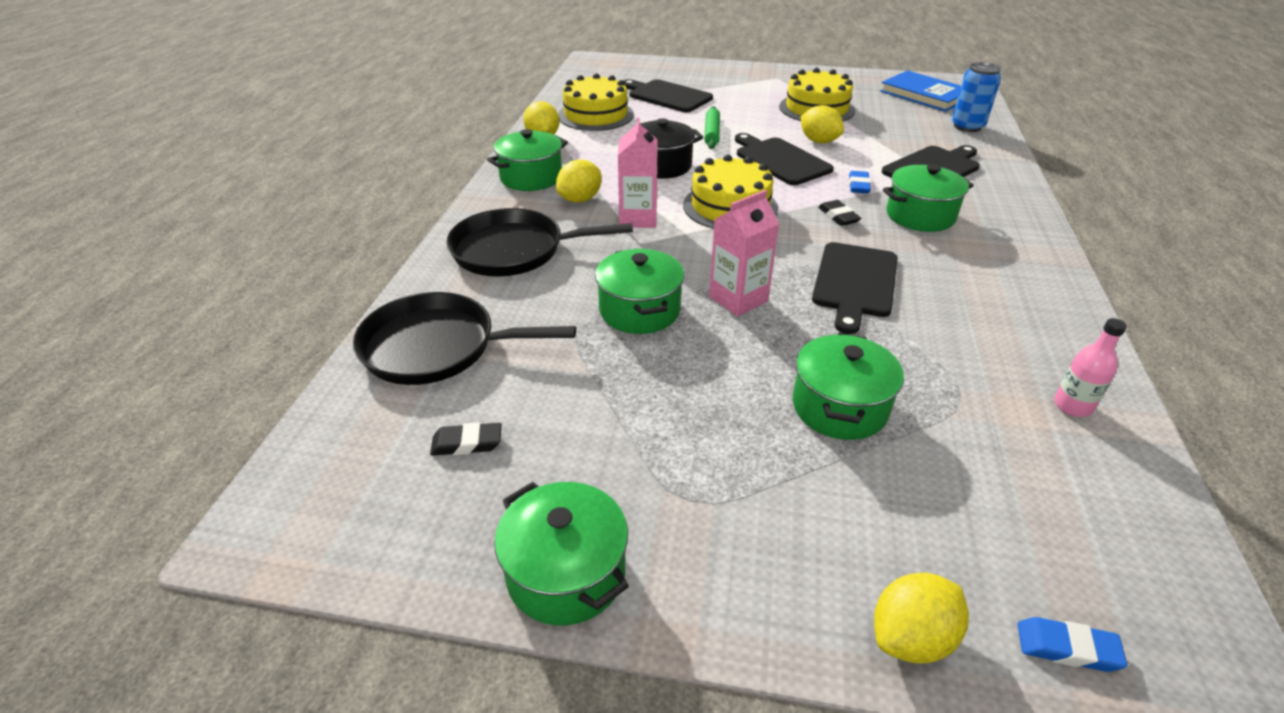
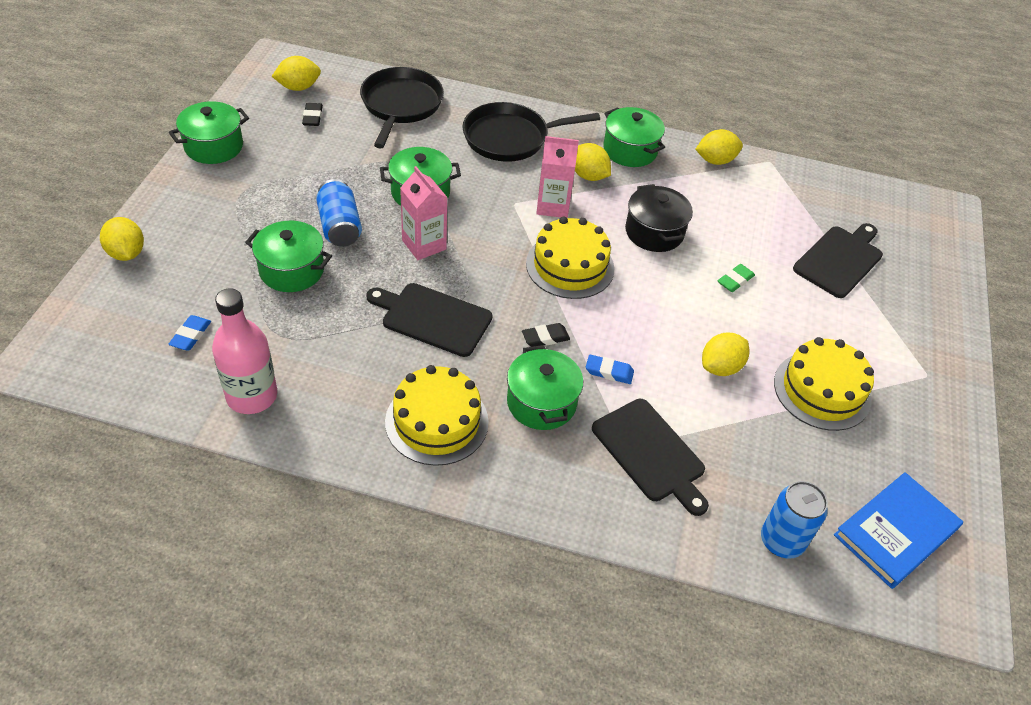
camera: 90 degrees right, 10 degrees up
(371, 478) = (298, 87): none -> yellow lemon
(514, 250) = (510, 138): black pan -> black pan turned 105 degrees counterclockwise
(595, 115) = (774, 199): yellow cake -> yellow cake (436, 421)
(712, 133) = (735, 280): green rolling pin -> green eraser
(732, 373) = (339, 226): none -> blue can
(780, 160) = (669, 322): black cutting board -> none
(1067, 648) = (93, 308): blue eraser -> blue eraser (191, 335)
(1072, 406) = (252, 396): pink bottle -> pink bottle, size x1.84

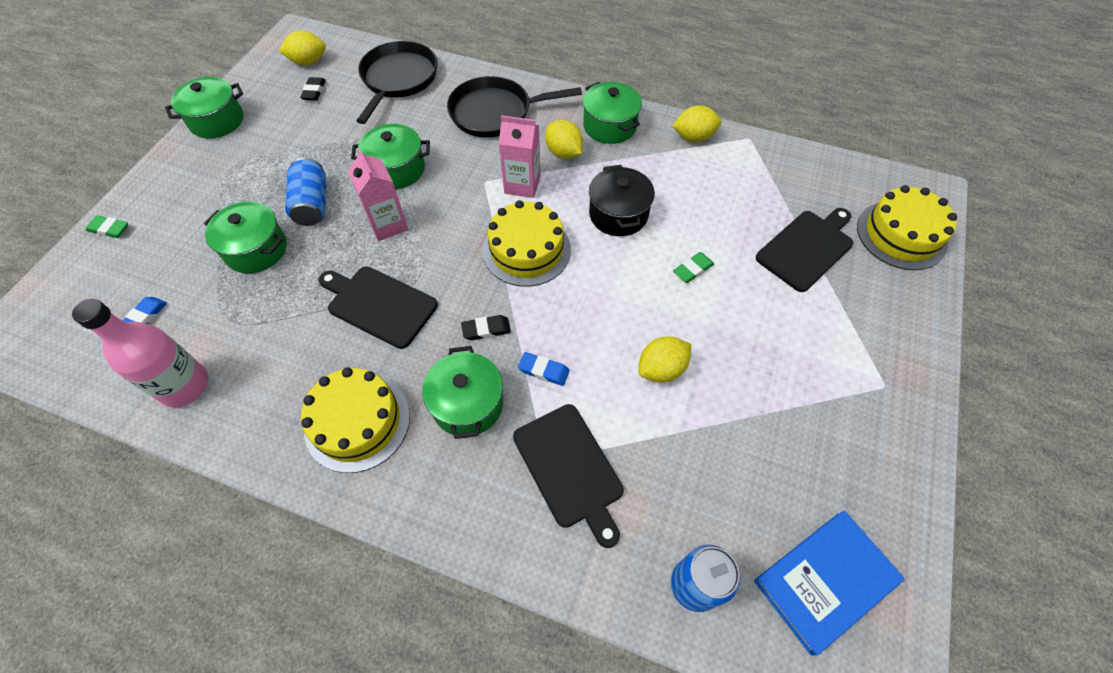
camera: 10 degrees right, 10 degrees up
(126, 253) = (109, 229): yellow lemon -> green eraser
(822, 390) = (766, 400): yellow cake -> yellow cake (901, 235)

